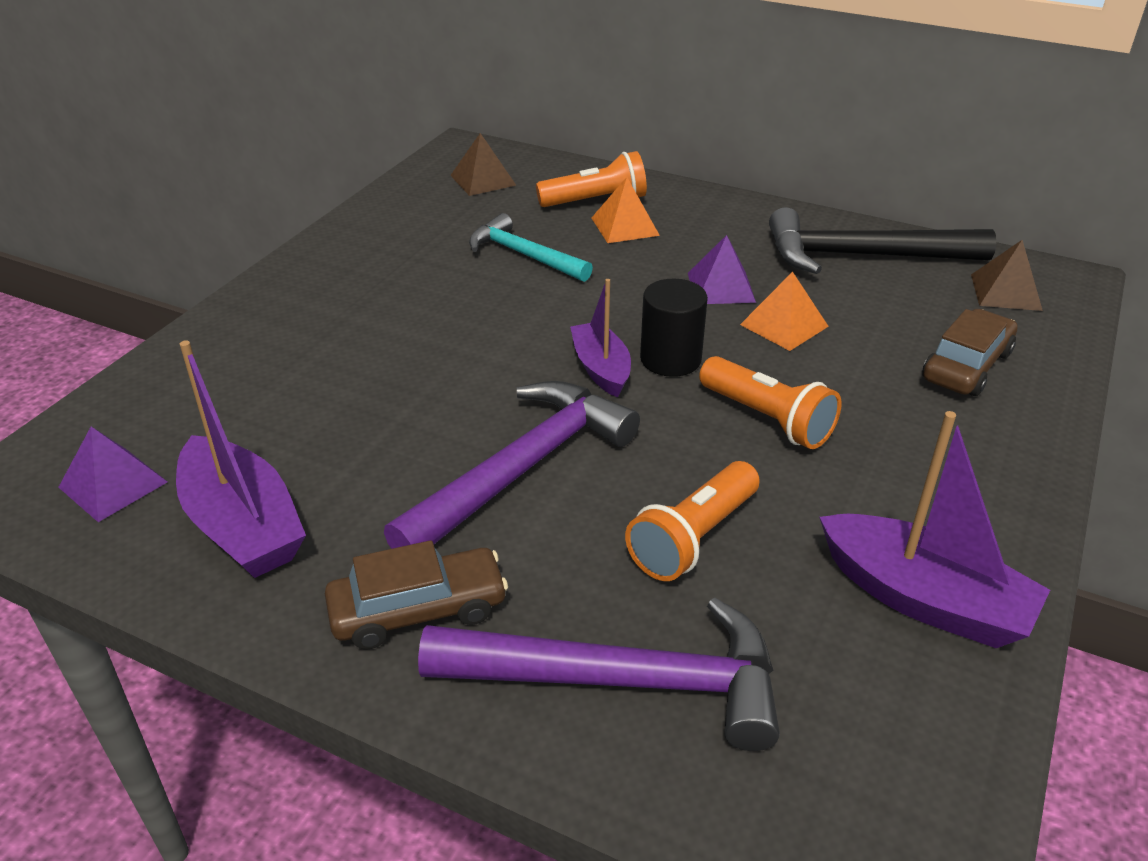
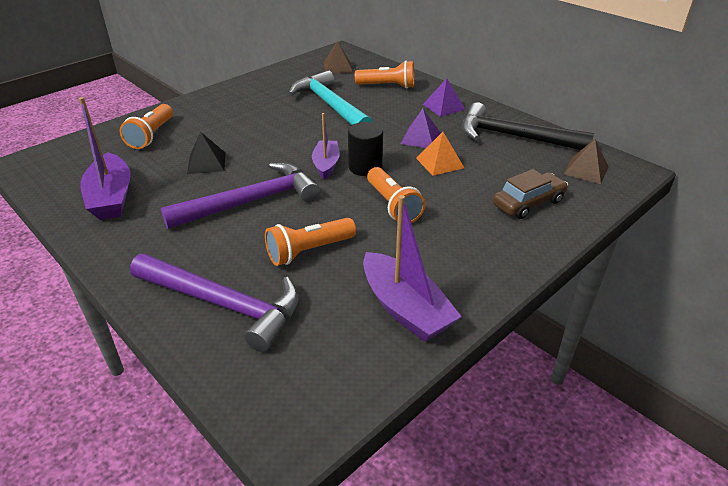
camera: 20 degrees right, 0 degrees up
(113, 484) = (73, 169): purple pyramid -> purple pyramid (444, 107)
(227, 379) = (151, 135): none -> orange flashlight
(380, 412) = (206, 163): none -> black pyramid
(418, 610) = (157, 250): brown car -> none
(524, 255) = (330, 105): turquoise hammer -> turquoise hammer, size x1.56
(625, 226) = (393, 100): orange pyramid -> none

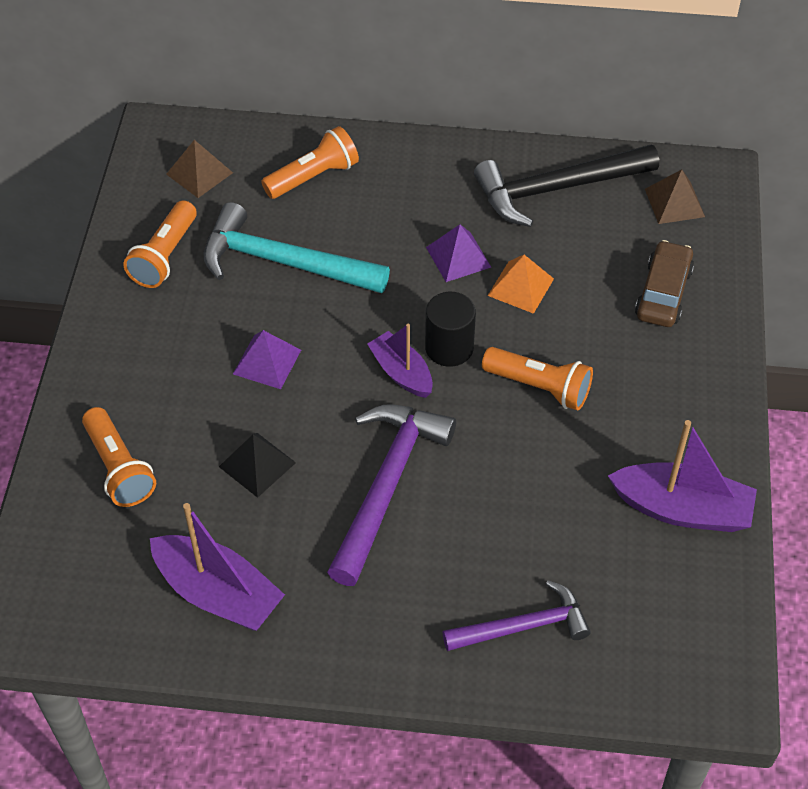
camera: 40 degrees left, 15 degrees up
(223, 304) = (523, 626): purple hammer -> purple hammer, size x0.64
(309, 251) = (526, 507): orange flashlight -> orange flashlight (165, 256)
(444, 107) = (426, 178): purple pyramid -> purple pyramid (267, 361)

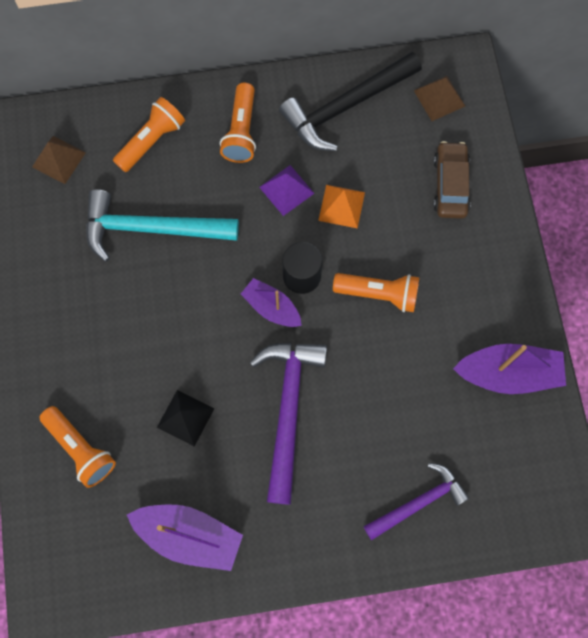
camera: 15 degrees left, 20 degrees up
(165, 256) = (55, 246): orange flashlight -> orange flashlight (241, 131)
(267, 361) = (166, 324): purple pyramid -> none

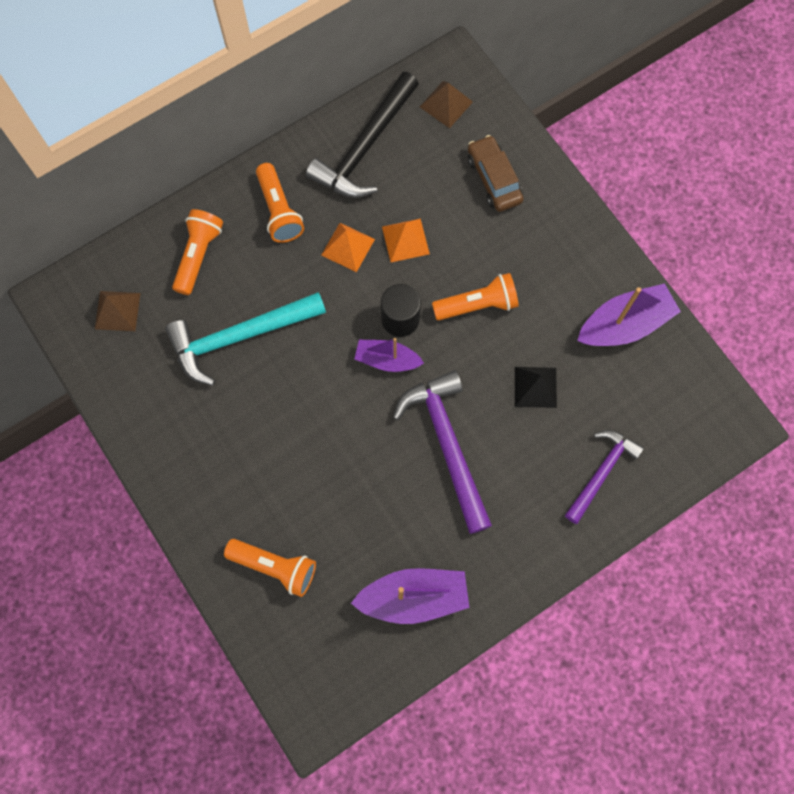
camera: 25 degrees left, 0 degrees up
(185, 418) = (357, 494): black pyramid -> black pyramid (535, 387)
(286, 190) = (348, 247): purple pyramid -> orange pyramid

